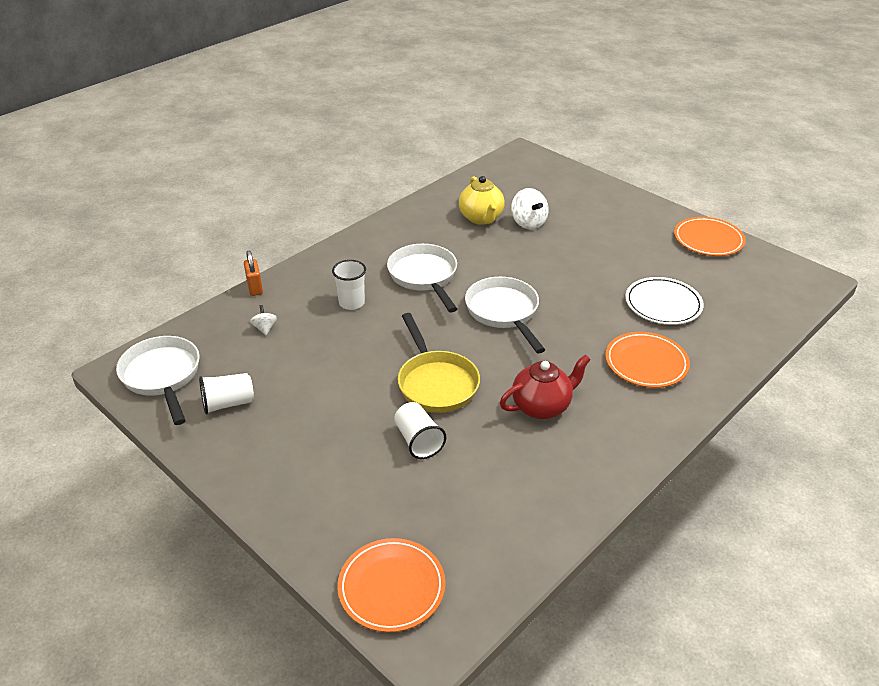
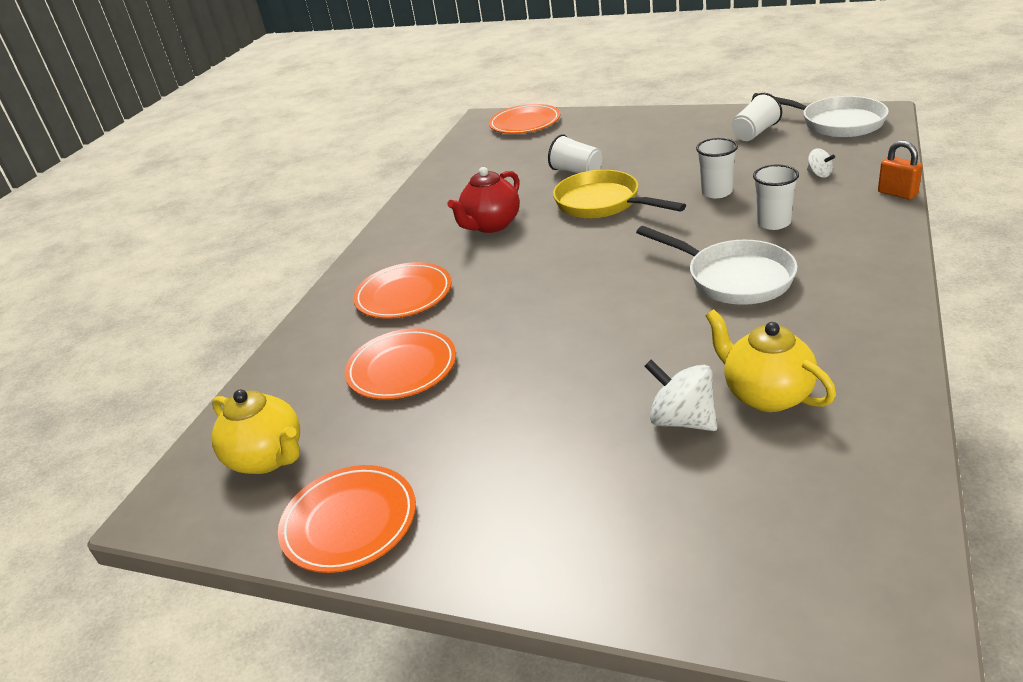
camera: 160 degrees right, 5 degrees down
(347, 349) = (716, 192): none -> white cup
(504, 312) = (595, 280): white pan -> none
(663, 304) = (402, 368): white plate -> orange plate
(754, 283) = (268, 458): none -> yellow teapot

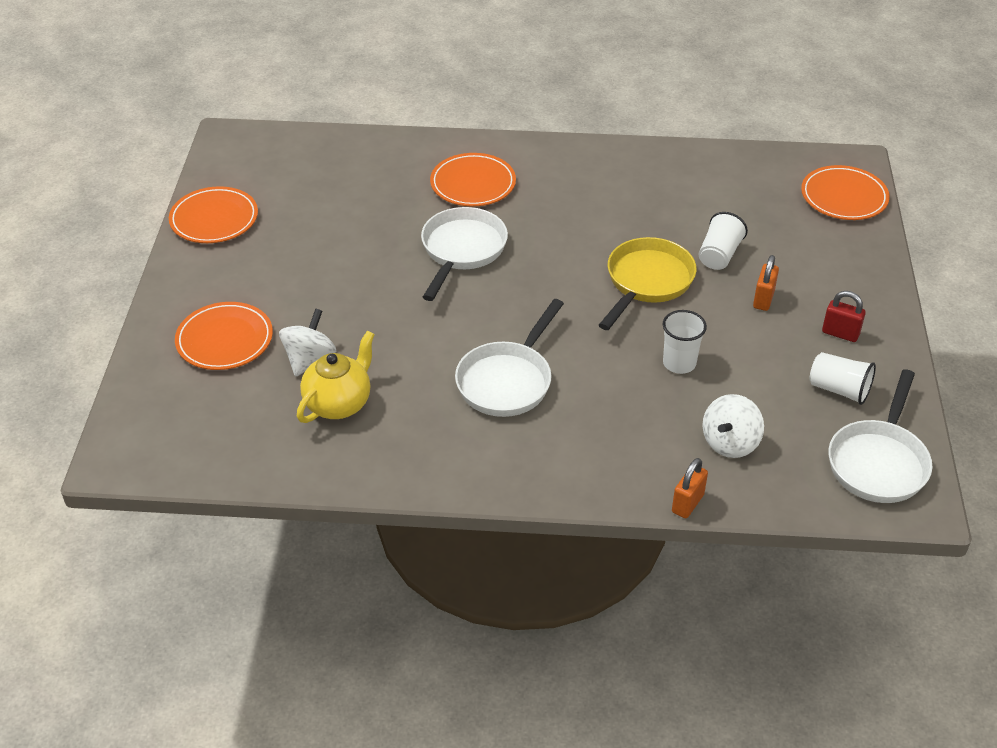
camera: 70 degrees right, 10 degrees up
(268, 458) = (273, 168): yellow teapot -> none
(402, 368) = (371, 206): orange plate -> orange plate (224, 340)
(491, 225) = (597, 213): red teapot -> none
(515, 303) = (462, 251): none -> white pan
(641, 156) = (763, 299): none -> orange padlock
(689, 130) = (840, 333): none -> red padlock
(773, 223) = (614, 406): white cup -> none
(819, 174) = (730, 443): white spinning top -> white spinning top, size x1.80

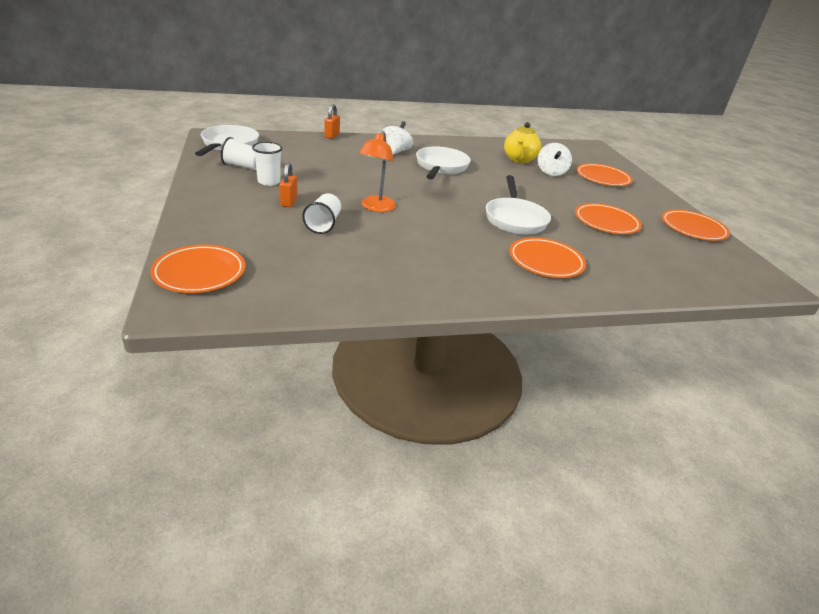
camera: 160 degrees right, 10 degrees down
(332, 238) = (606, 222): none -> orange plate
(647, 282) = (376, 208): yellow pan -> orange lamp
(679, 363) = (344, 174): white cup -> white cup (269, 182)
(730, 443) = (311, 150): white spinning top -> white spinning top (396, 152)
(840, 333) = (235, 188): red padlock -> none

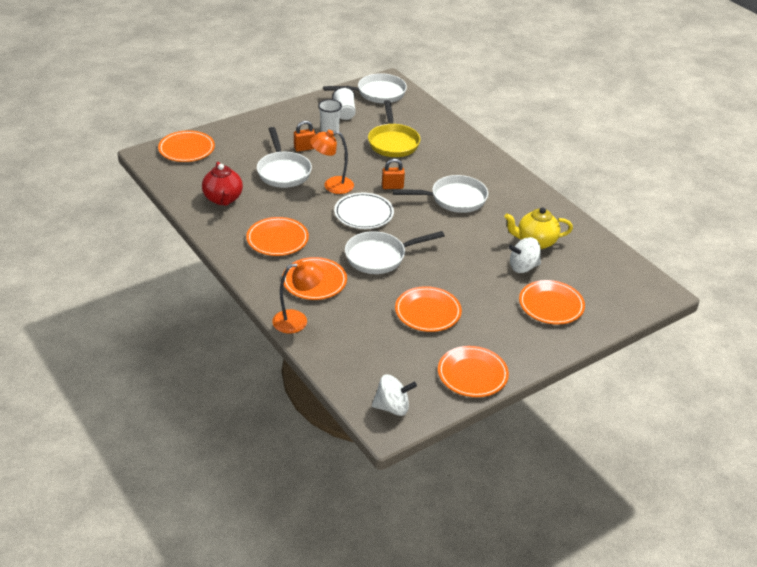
camera: 70 degrees right, 5 degrees up
(323, 224) = (283, 171): white cup -> white pan
(326, 163) = (393, 142): none -> yellow pan
(332, 136) = (459, 128): orange padlock -> orange padlock (392, 186)
(349, 275) = (223, 199): none -> red teapot
(396, 152) = (462, 168): white spinning top -> white spinning top (392, 407)
(438, 207) = (364, 214): none -> white plate
(458, 262) = (277, 239): none -> orange plate
(614, 288) = (297, 321): none -> orange lamp

